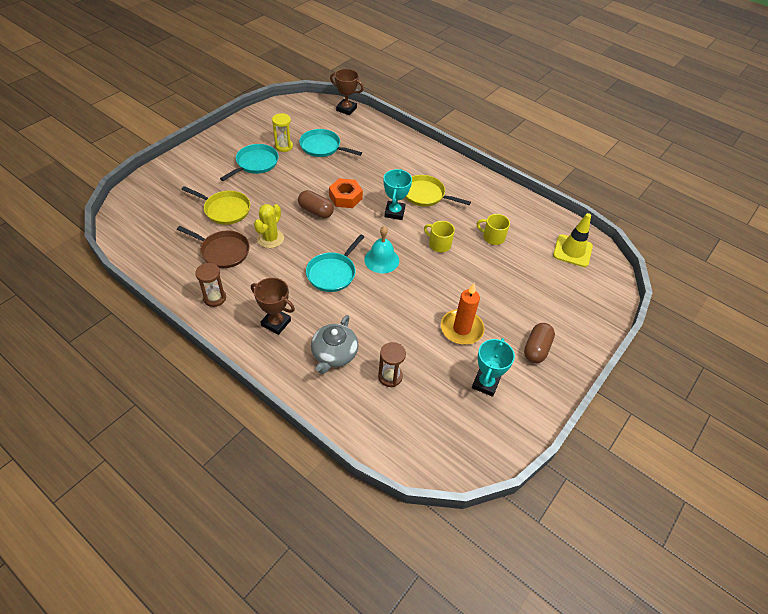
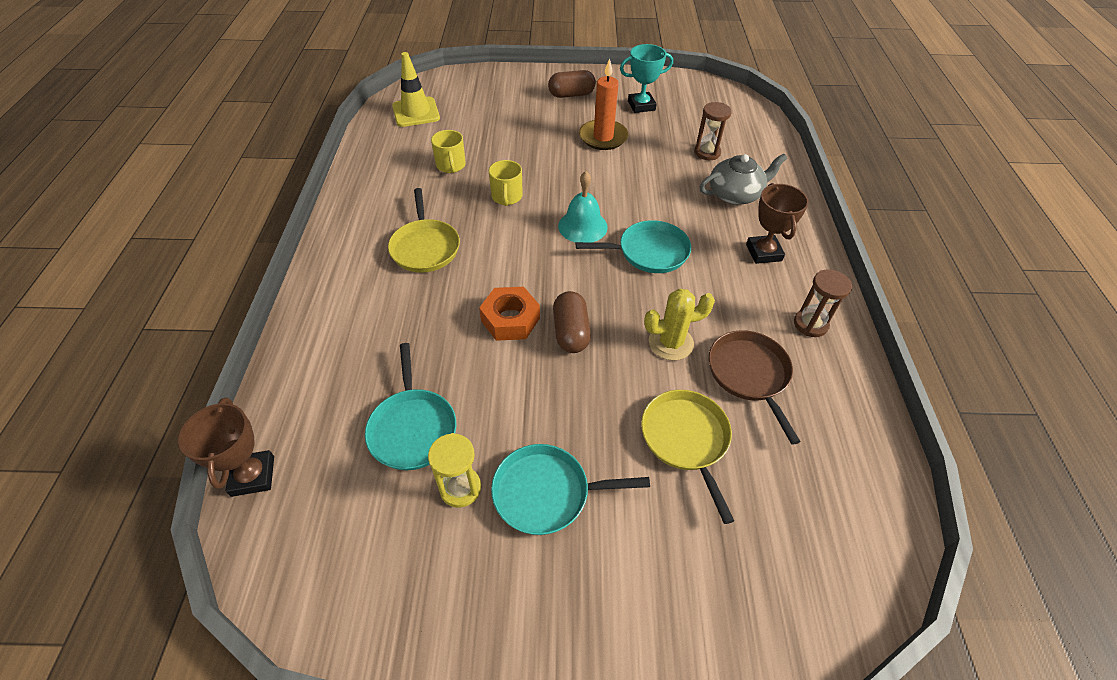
camera: 125 degrees left, 0 degrees up
(394, 212) = (490, 257): turquoise trophy -> none

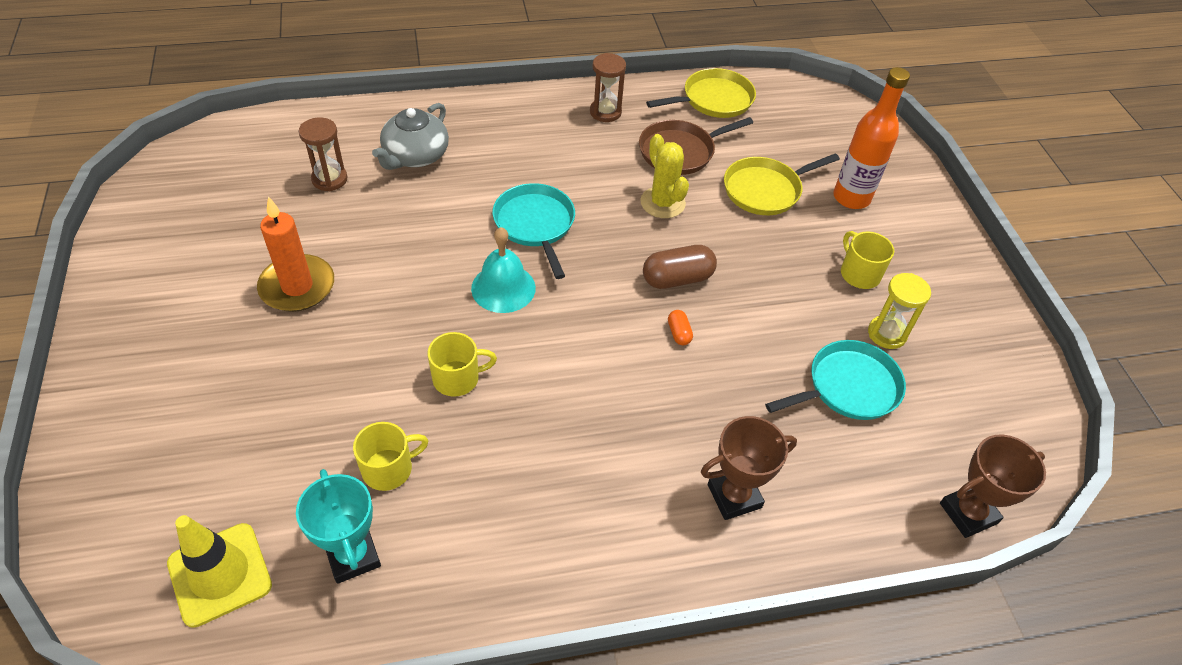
camera: 105 degrees left, 0 degrees up
(425, 247) = (585, 451): yellow pan -> yellow pan (714, 100)
(510, 319) = (679, 333): orange nut -> orange capsule
(546, 493) = (859, 274): turquoise pan -> yellow mug
(571, 95) = (167, 339): brown capsule -> none
(641, 106) = (207, 250): turquoise trophy -> turquoise trophy (353, 556)
(668, 532) = (851, 198): none -> orange bottle
(735, 194) = (415, 156): grey teapot -> grey teapot turned 120 degrees counterclockwise
(763, 252) = (513, 137): brown trophy -> brown trophy (734, 496)

